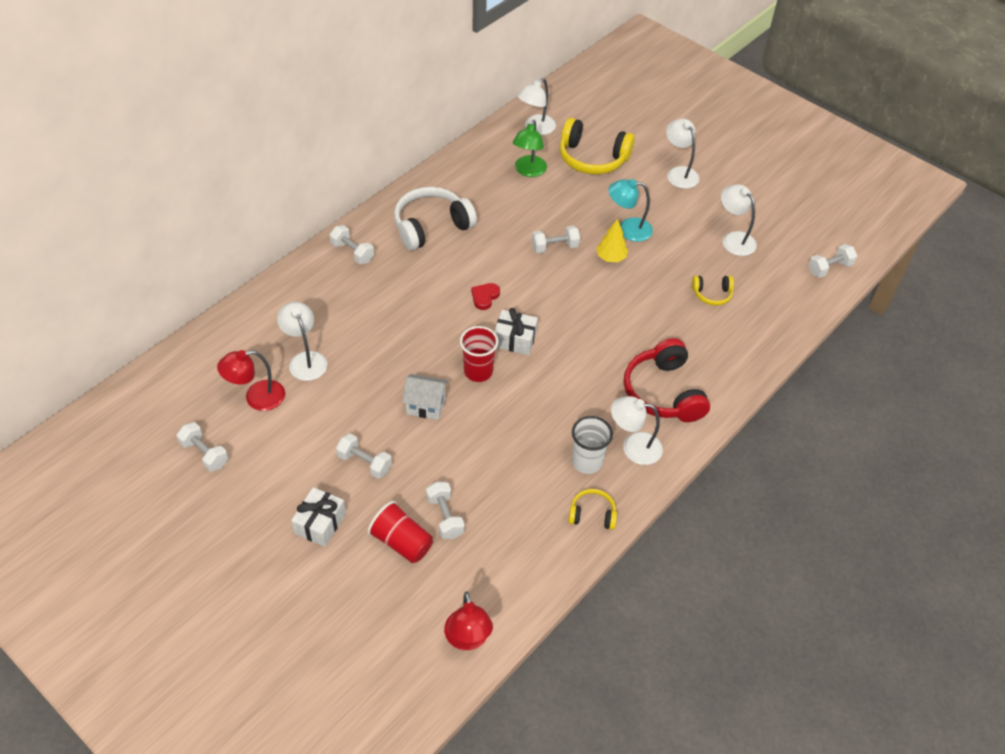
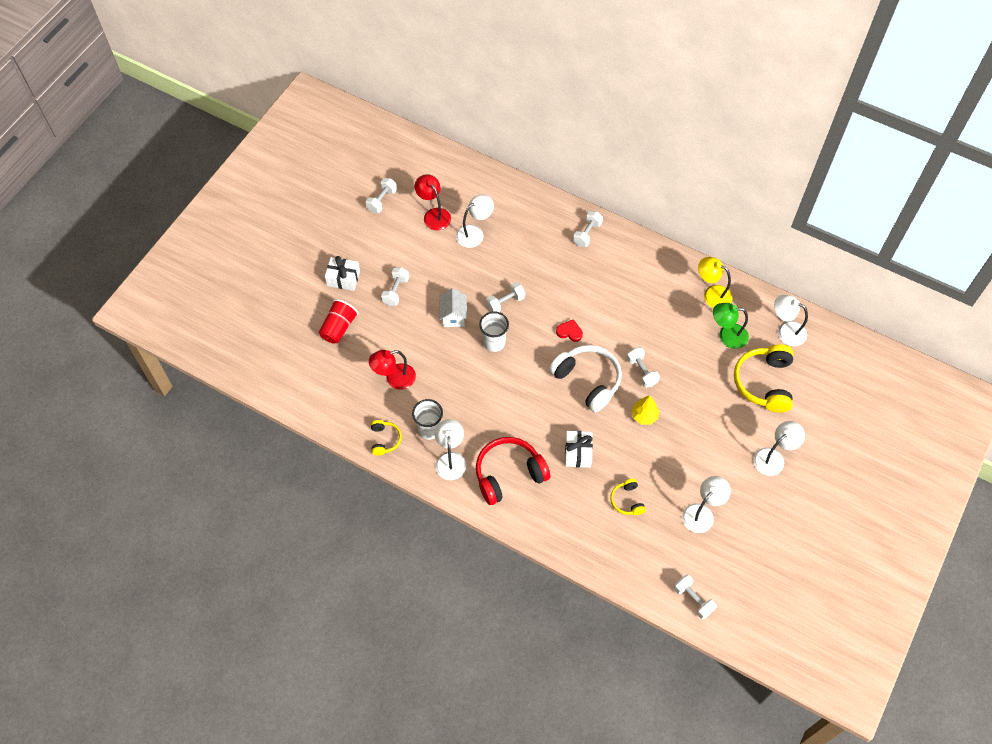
camera: 80 degrees right, 10 degrees up
(431, 226) = (634, 279): white headphones -> white headphones (588, 380)
(445, 517) = (363, 348): white dumbbell -> white dumbbell (505, 302)
(468, 639) = (275, 381): red lamp -> red lamp (394, 379)
(473, 170) = (712, 294): none -> yellow lamp
(478, 371) = (494, 342): red cup -> white cup
(515, 339) = (532, 361): white gift -> white gift (578, 453)
(627, 229) = (683, 424): turquoise lamp -> none

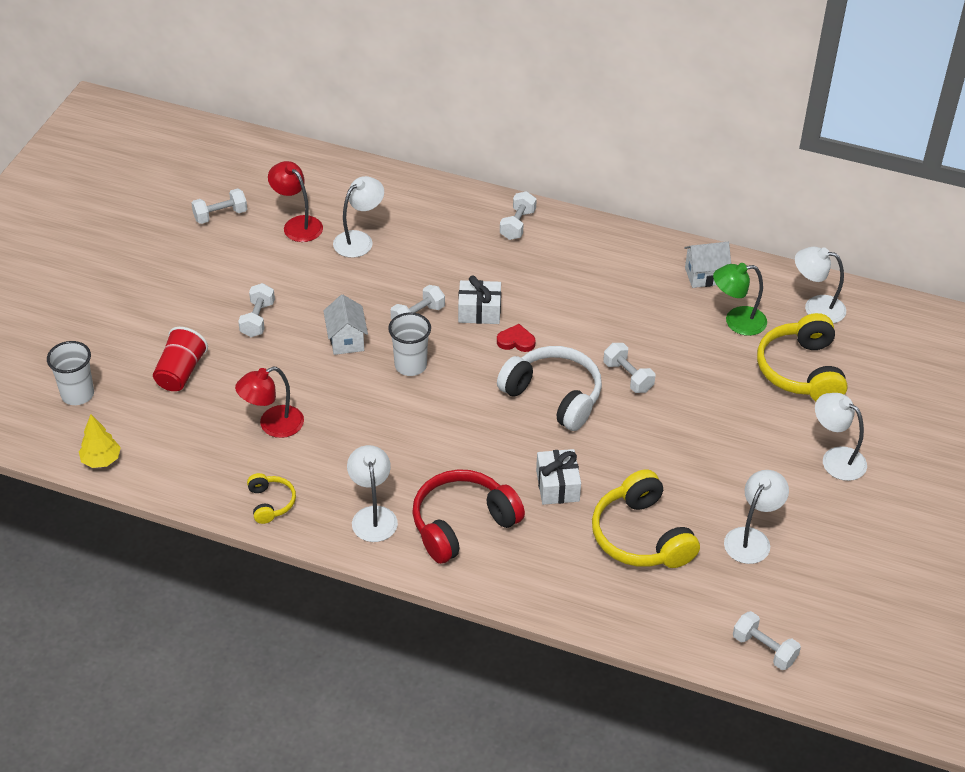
camera: 10 degrees left, 15 degrees down
(343, 278) = (178, 312): white gift -> white gift (479, 311)
(382, 200) = (220, 215): white dumbbell -> white dumbbell turned 45 degrees clockwise
(429, 429) = (335, 482): white cup -> white cup (77, 394)
(627, 500) = (641, 536): yellow headphones -> yellow headphones, size x1.96
(644, 416) = (643, 429): yellow tree -> yellow tree (101, 460)
(712, 294) = (705, 276): yellow lamp -> white house
(773, 457) = (836, 458): white lamp -> white lamp turned 90 degrees counterclockwise

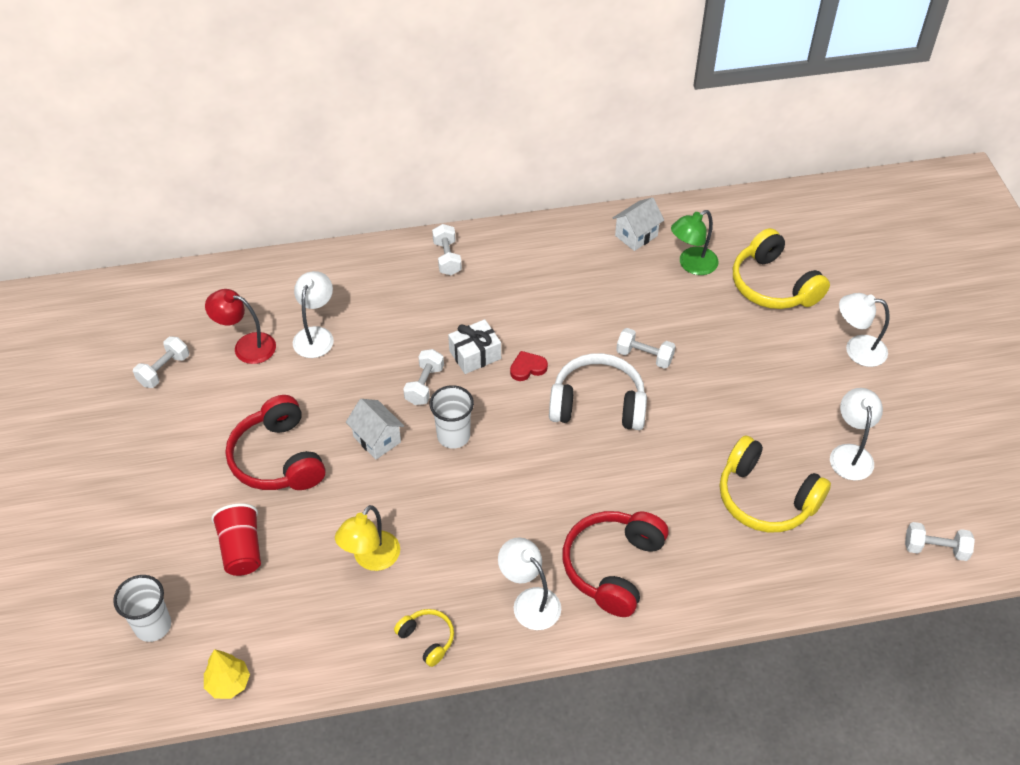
camera: 30 degrees left, 5 degrees up
(257, 319) = (278, 459): white dumbbell -> red headphones
(273, 425) = (371, 559): red lamp -> yellow lamp
(557, 486) = (664, 487): white gift -> none
(816, 307) = (742, 224): white lamp -> none

